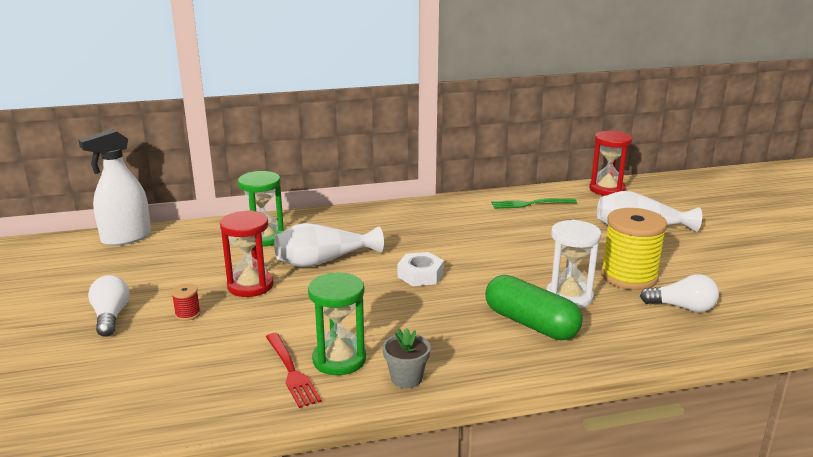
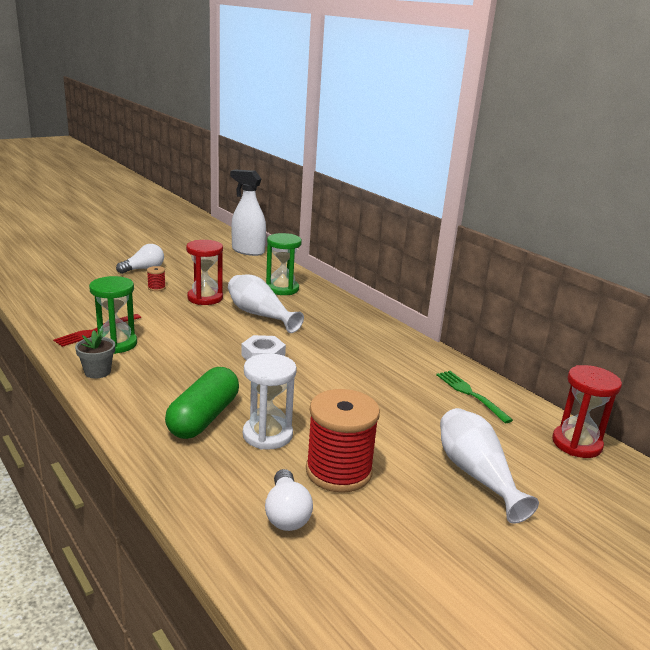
camera: 65 degrees right, 0 degrees up
(629, 276) = (338, 471): yellow spool -> red spool

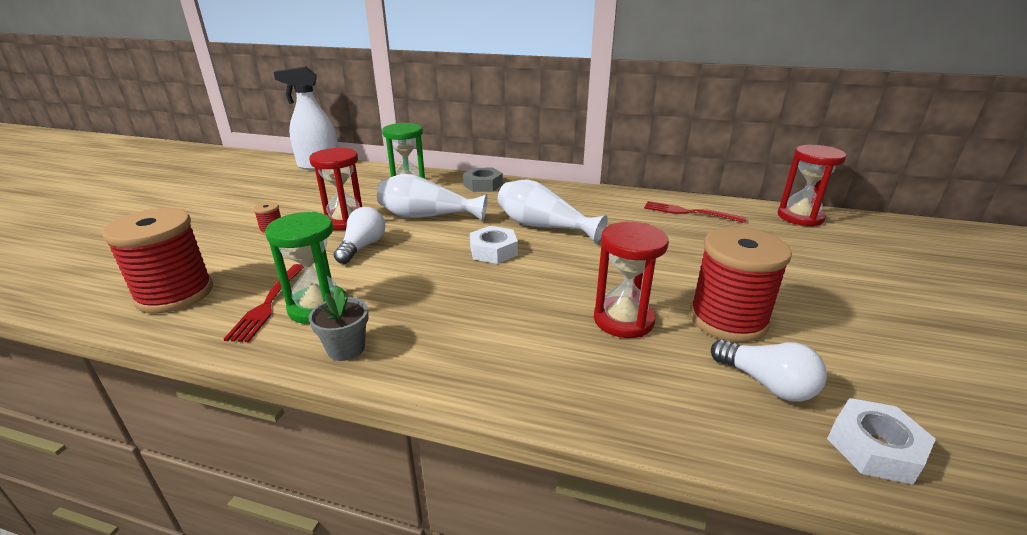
camera: 35 degrees left, 5 degrees up
(64, 306) = (175, 294): none -> red spool
(144, 269) = (225, 217): white light bulb -> white light bulb (362, 247)
(204, 418) = (543, 336): green capsule -> none
(267, 435) = (623, 320): white hourglass -> red hourglass
(282, 577) = (874, 448): none -> white nut
(338, 307) = (483, 185): none -> grey nut
(470, 394) = (689, 212): green fork -> red fork
(476, 475) = (800, 269): white vase -> white vase (543, 227)

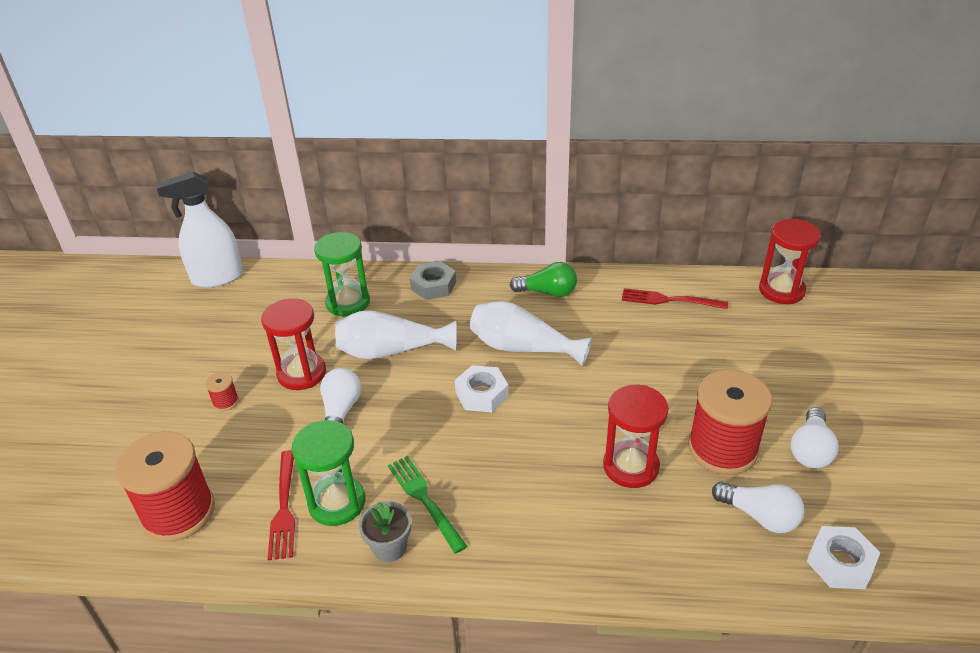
camera: 10 degrees left, 10 degrees up
(402, 317) = (424, 500): none -> green fork
(578, 197) = (547, 292): none -> green light bulb
(831, 333) = (810, 450): none -> white light bulb

